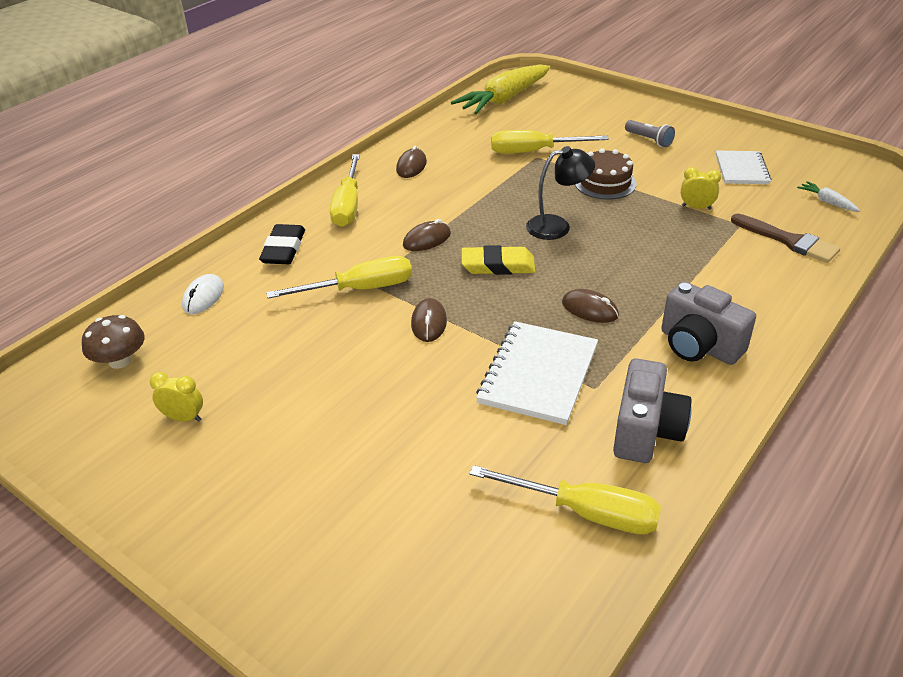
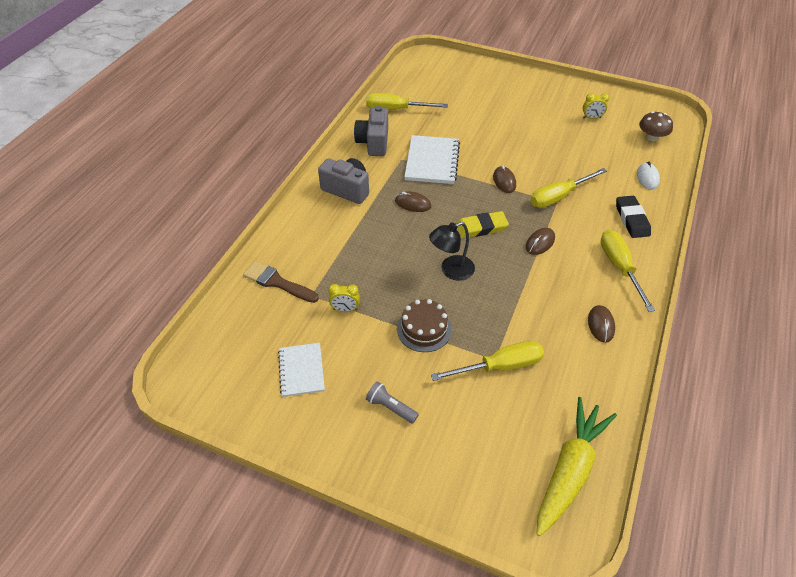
camera: 165 degrees right, 10 degrees up
(827, 202) = (235, 334): white carrot -> none

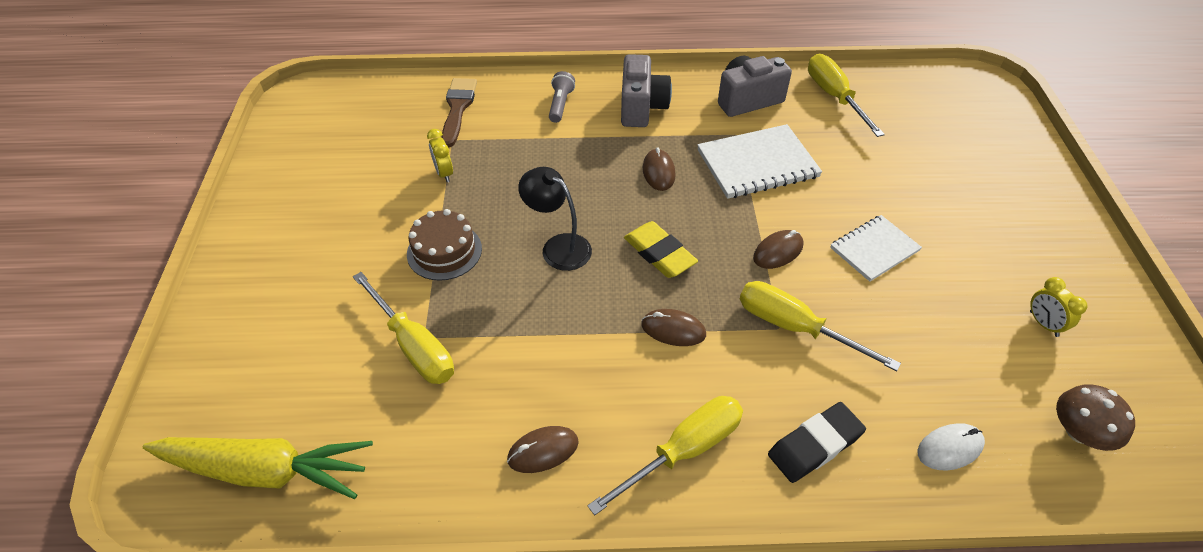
camera: 65 degrees right, 0 degrees up
(301, 370) = (342, 170): white notebook -> white notebook (874, 249)
(390, 407) = (315, 259): grey flashlight -> grey flashlight (560, 104)

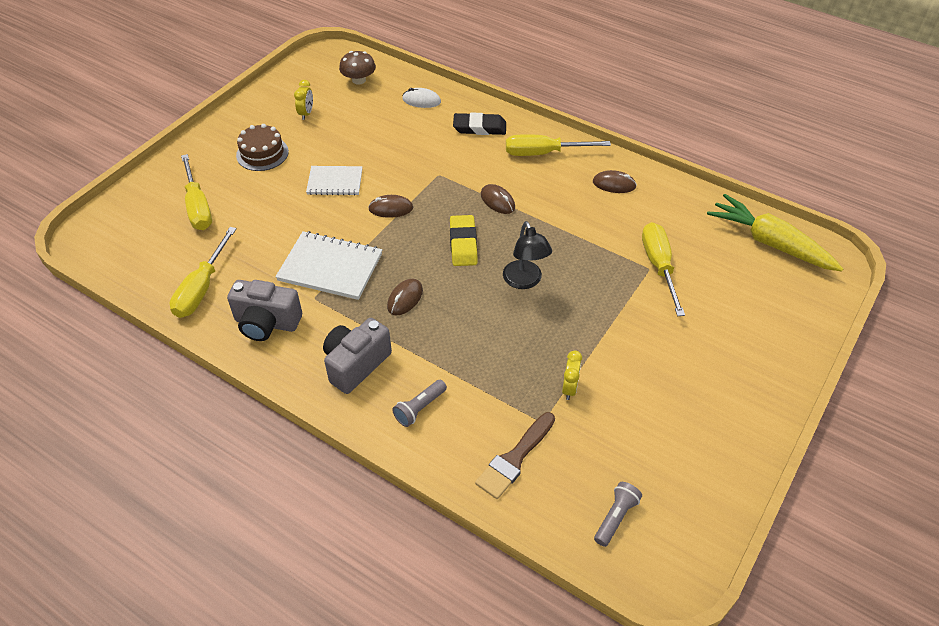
camera: 145 degrees left, 0 degrees up
(355, 109) = (615, 517): none -> grey flashlight
(444, 251) = (606, 318): brown cake -> brown cake (262, 153)
(794, 327) = (430, 170): yellow screwdriver -> yellow screwdriver (198, 206)

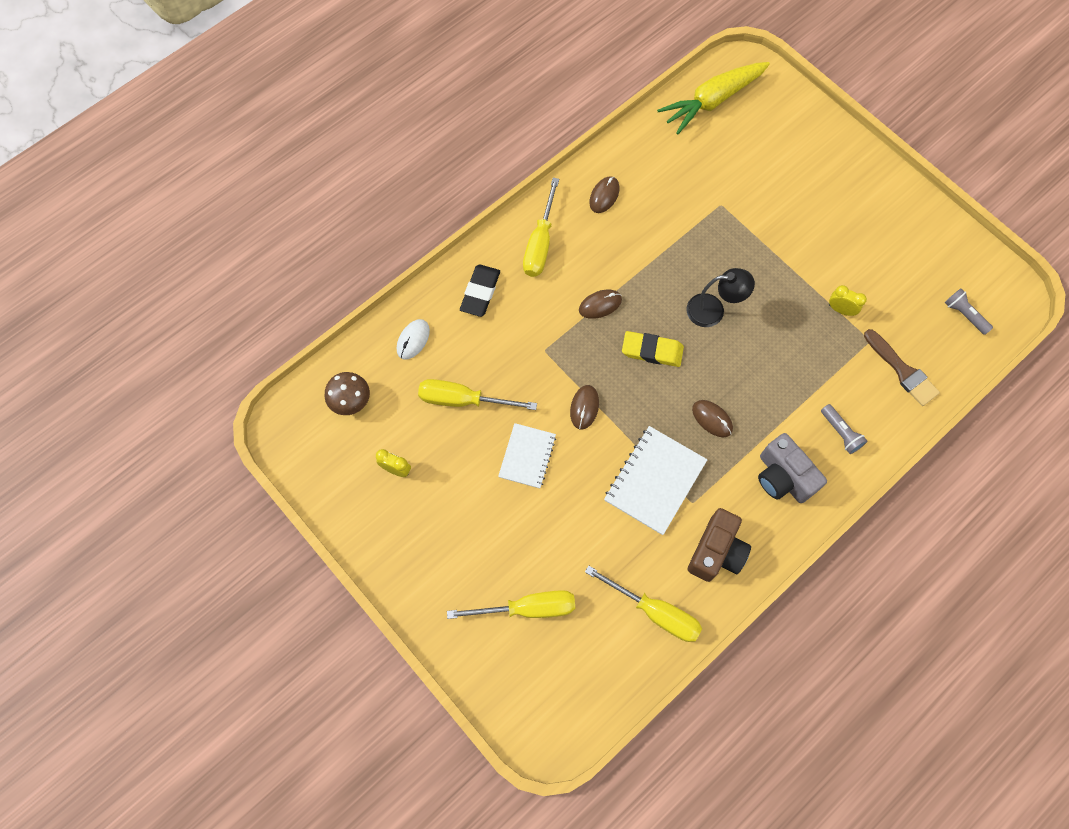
camera: 75 degrees left, 20 degrees up
(262, 153) = (455, 528): brown cake -> none
(266, 323) = (716, 552): grey camera -> brown camera
(659, 266) = (720, 196): yellow screwdriver -> yellow screwdriver (463, 400)

